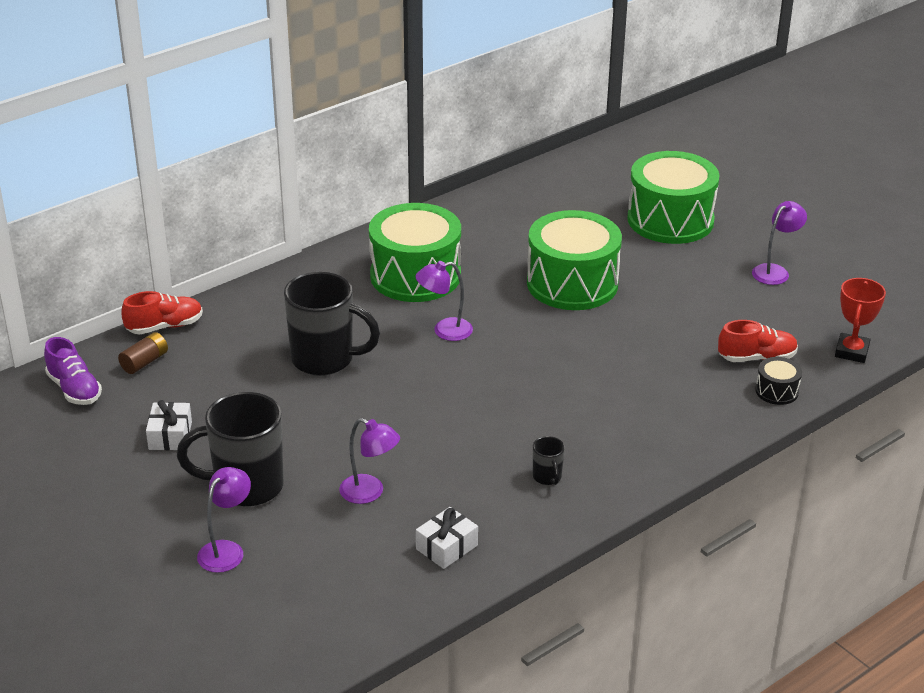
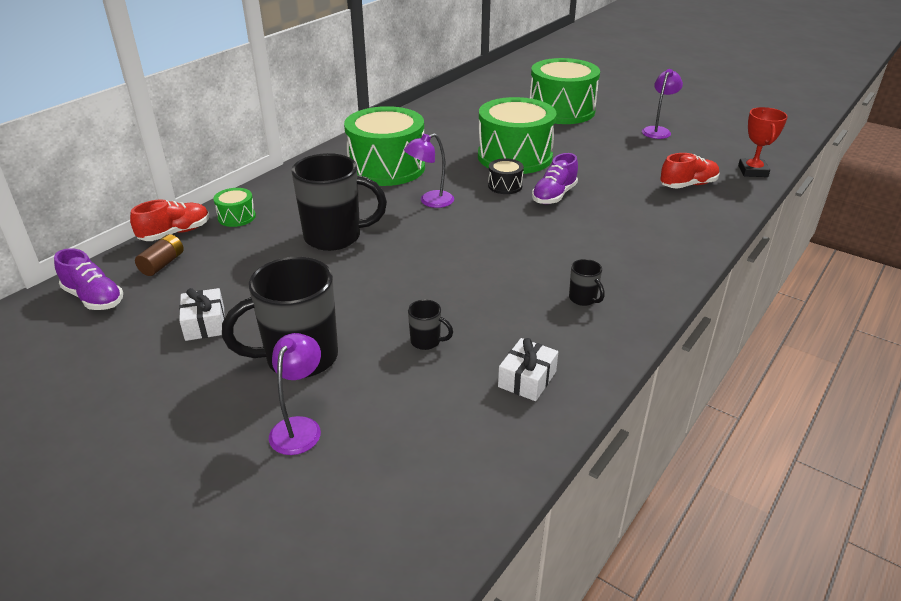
camera: 15 degrees left, 0 degrees up
(231, 317) = (236, 217): none -> green drum
(370, 493) = (426, 341): purple lamp -> black mug
(588, 346) = (554, 196): none -> purple shoe
(777, 391) = (720, 204): black drum -> black drum (505, 186)

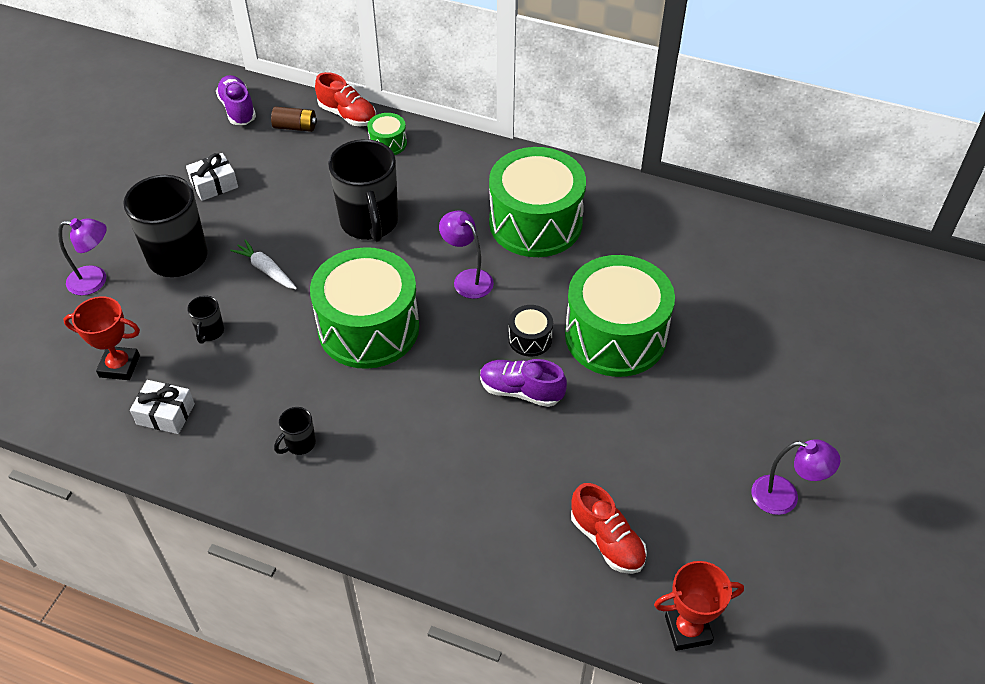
camera: 75 degrees right, 15 degrees up
(94, 298) = (238, 109): purple shoe -> purple shoe turned 135 degrees clockwise
(359, 299) = (266, 270): none -> white carrot
(448, 411) = (119, 366): none -> red trophy
(561, 110) = (799, 367): green drum -> green drum (368, 328)

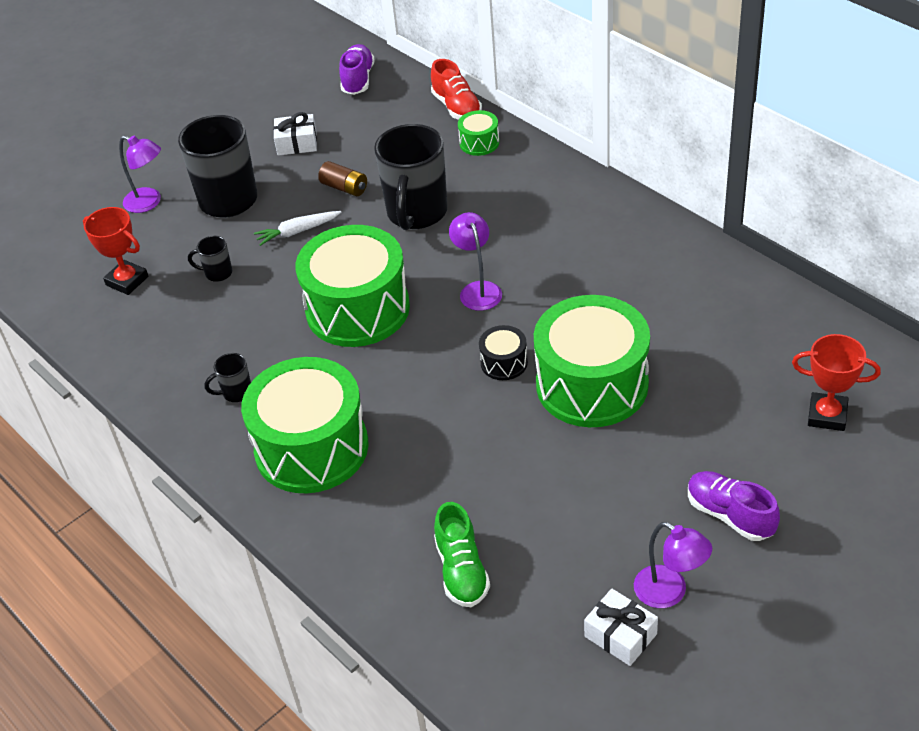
camera: 30 degrees right, 5 degrees down
(165, 414) = (141, 332): white gift -> white gift (620, 635)
(210, 332) = (217, 273): black mug -> black mug turned 60 degrees clockwise
(266, 270) = (297, 232): white carrot -> white carrot turned 90 degrees counterclockwise
(295, 127) = (401, 107): brown battery -> brown battery (344, 188)
(521, 391) = (465, 408): purple shoe -> purple shoe (730, 515)
(535, 223) = (579, 254): green drum -> green drum (311, 448)
(607, 541) = (461, 571): red shoe -> green shoe
(688, 629) = (488, 678): red trophy -> red trophy (827, 415)

